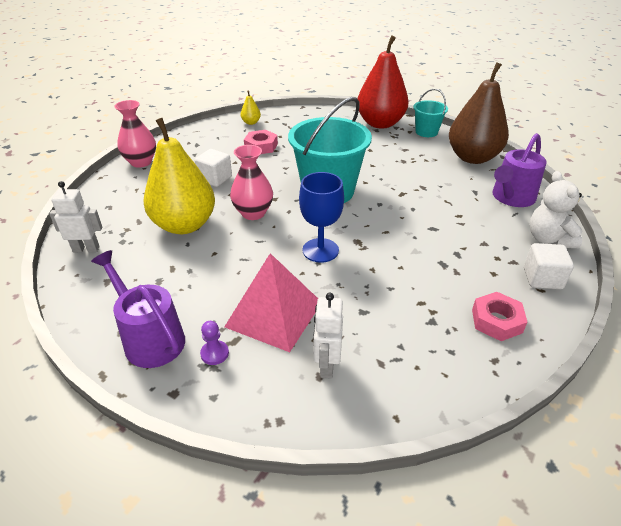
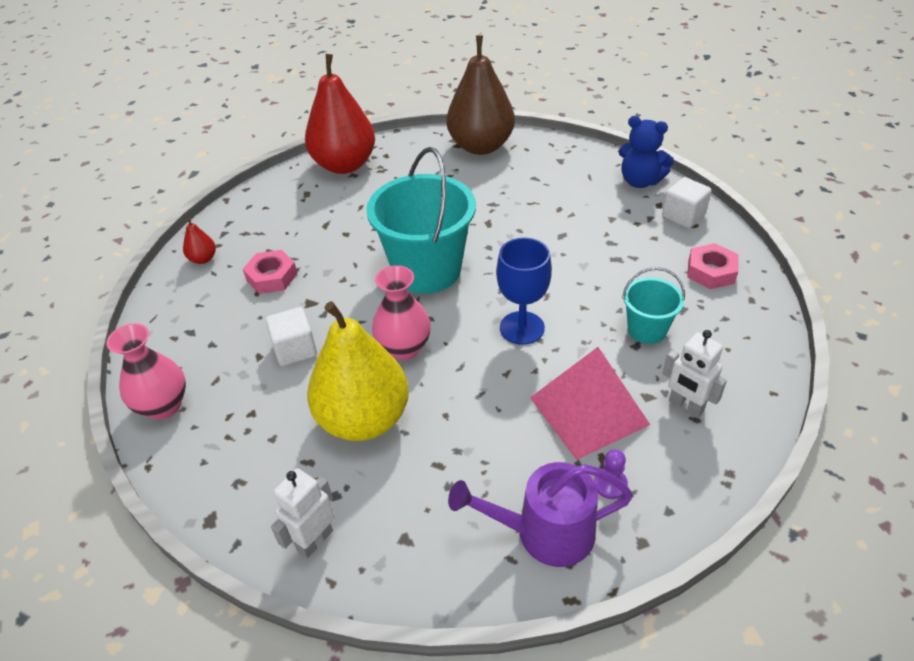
camera: 50 degrees left, 5 degrees up
(251, 122) = (203, 259): yellow pear -> red pear
(426, 132) = (401, 146): turquoise bucket -> turquoise bucket (647, 330)
(511, 197) = (566, 164): purple watering can -> none
(548, 239) = (640, 181): white teddy bear -> blue teddy bear

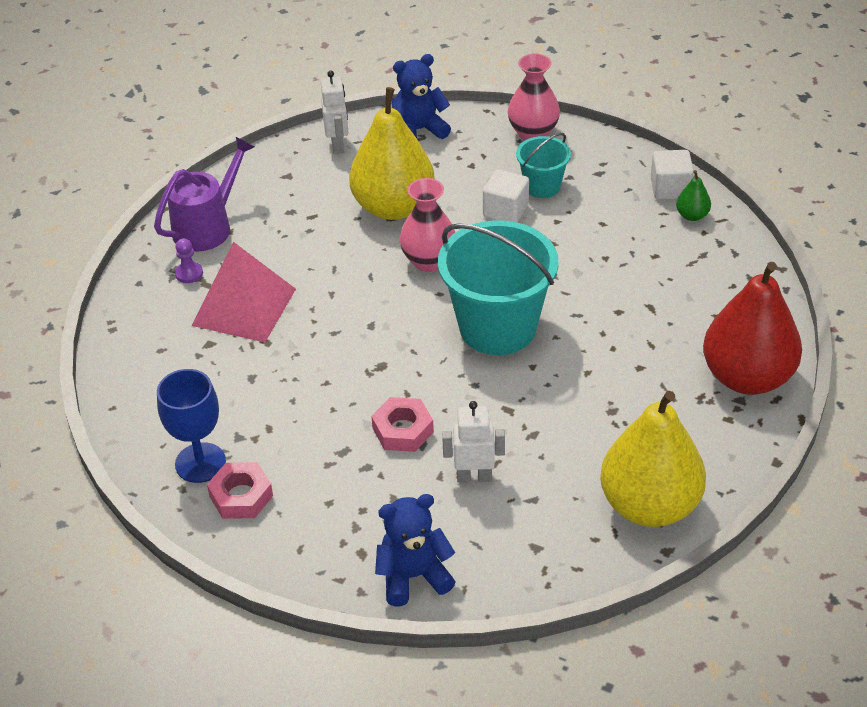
camera: 135 degrees right, 0 degrees up
(203, 259) = (692, 215): red pear -> green pear
(228, 493) = (419, 130): none -> blue teddy bear
(272, 277) = (612, 240): pink nut -> pink nut (402, 430)
(481, 146) = (649, 505): brown pear -> yellow pear
(522, 328) = (358, 332): blue goblet -> blue goblet (200, 463)
(647, 330) = (253, 396): turquoise bucket -> turquoise bucket (542, 186)
(683, 216) = (322, 554): white cube -> white cube (670, 189)
(685, 406) = (174, 354): white robot -> white robot (474, 476)

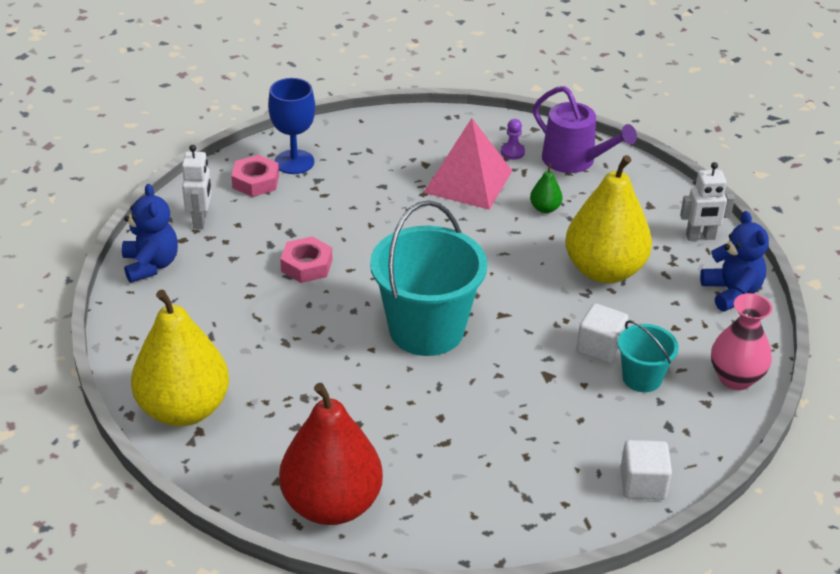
camera: 90 degrees right, 5 degrees down
(429, 261) = (523, 290): pink vase -> none
(474, 476) = (245, 303): white robot -> white robot (200, 220)
(692, 215) = (594, 497): green pear -> green pear (545, 208)

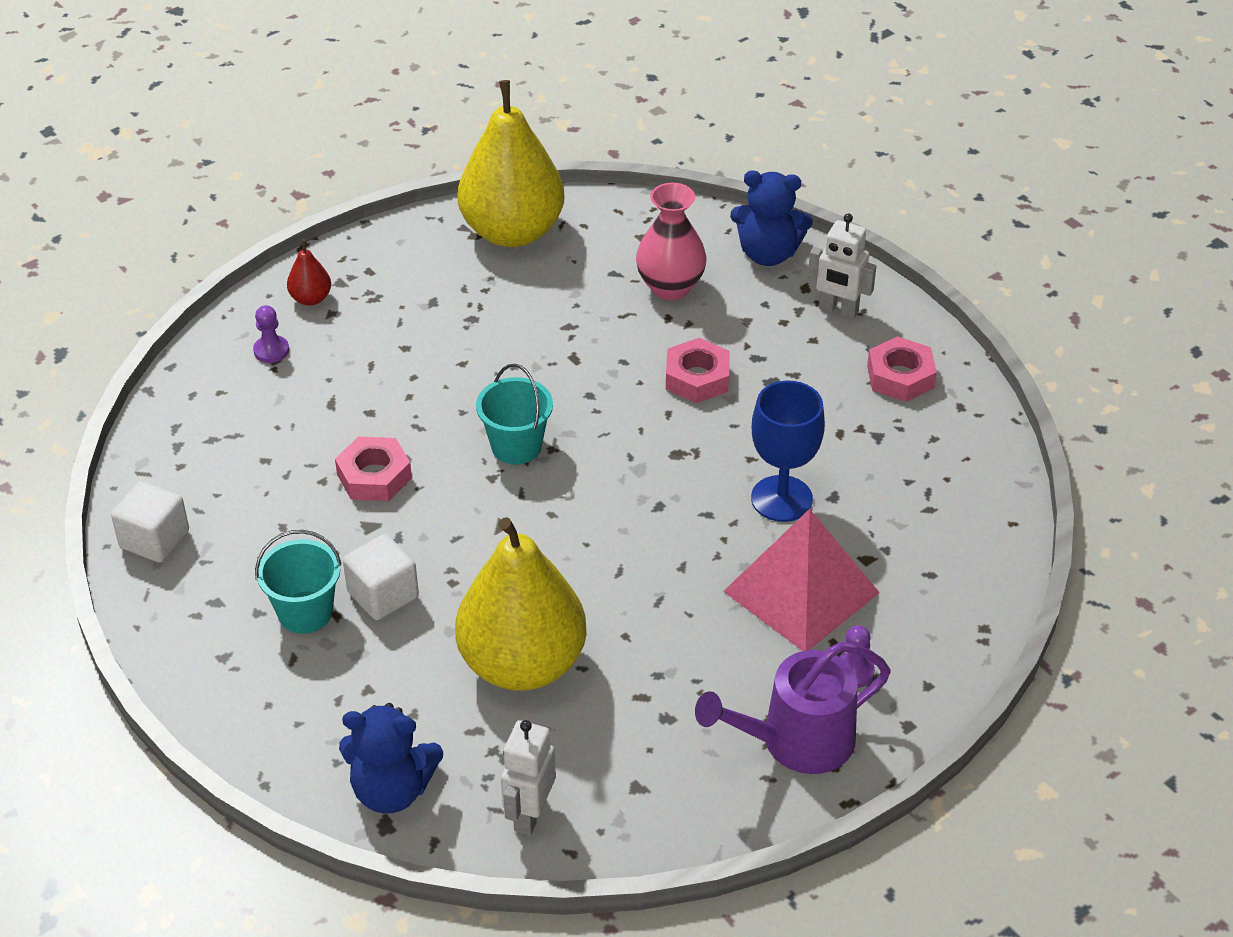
camera: 115 degrees right, 5 degrees up
(294, 162) = (930, 424): blue goblet -> blue goblet (781, 499)
(331, 504) = (311, 298): red pear -> red pear, size x0.40
(408, 503) = (271, 350): none -> purple pawn
(426, 330) = (516, 446): turquoise bucket -> turquoise bucket, size x0.51
(502, 390) = (374, 476): none -> pink nut
(545, 208) = (694, 655): green pear -> none
(735, 378) = (239, 707): pink vase -> pink vase (670, 287)

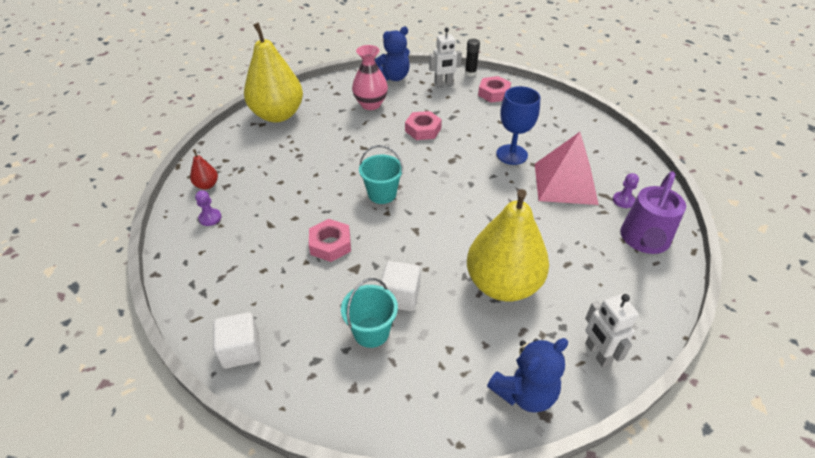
camera: 40 degrees left, 0 degrees up
(912, 315) = (470, 73): none -> black glue stick

